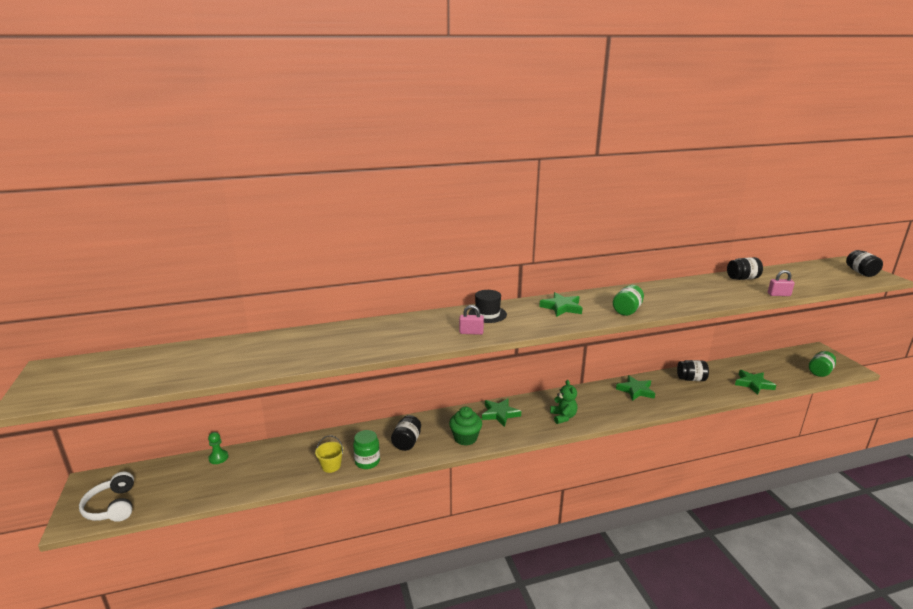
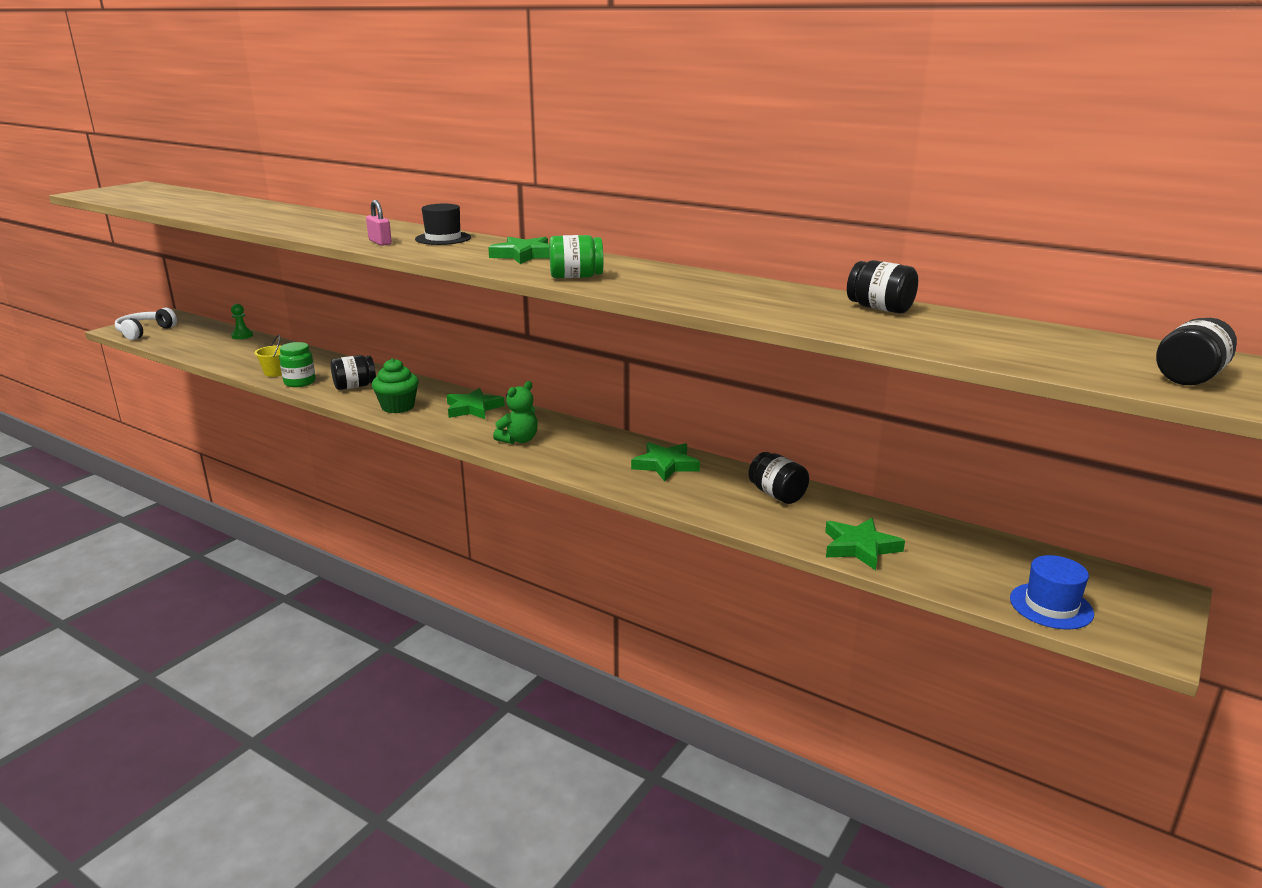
camera: 50 degrees right, 0 degrees up
(779, 294) = (855, 334): pink padlock -> none
(820, 372) = (1051, 606): green jar -> blue hat

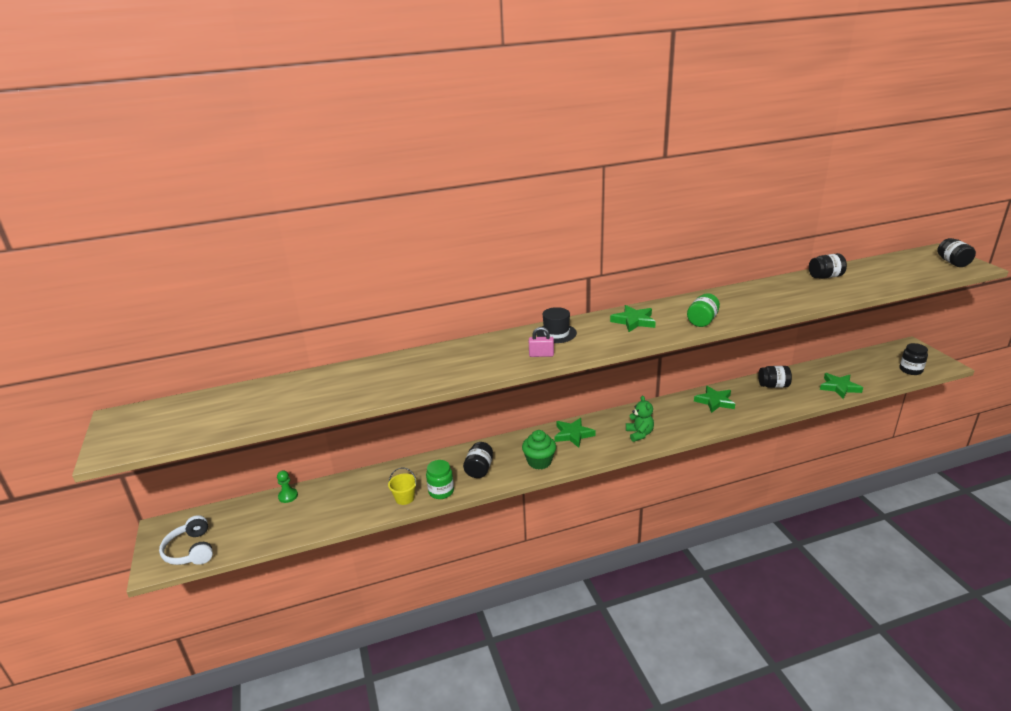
camera: 50 degrees left, 5 degrees up
(1051, 606) = (910, 370): blue hat -> black jar

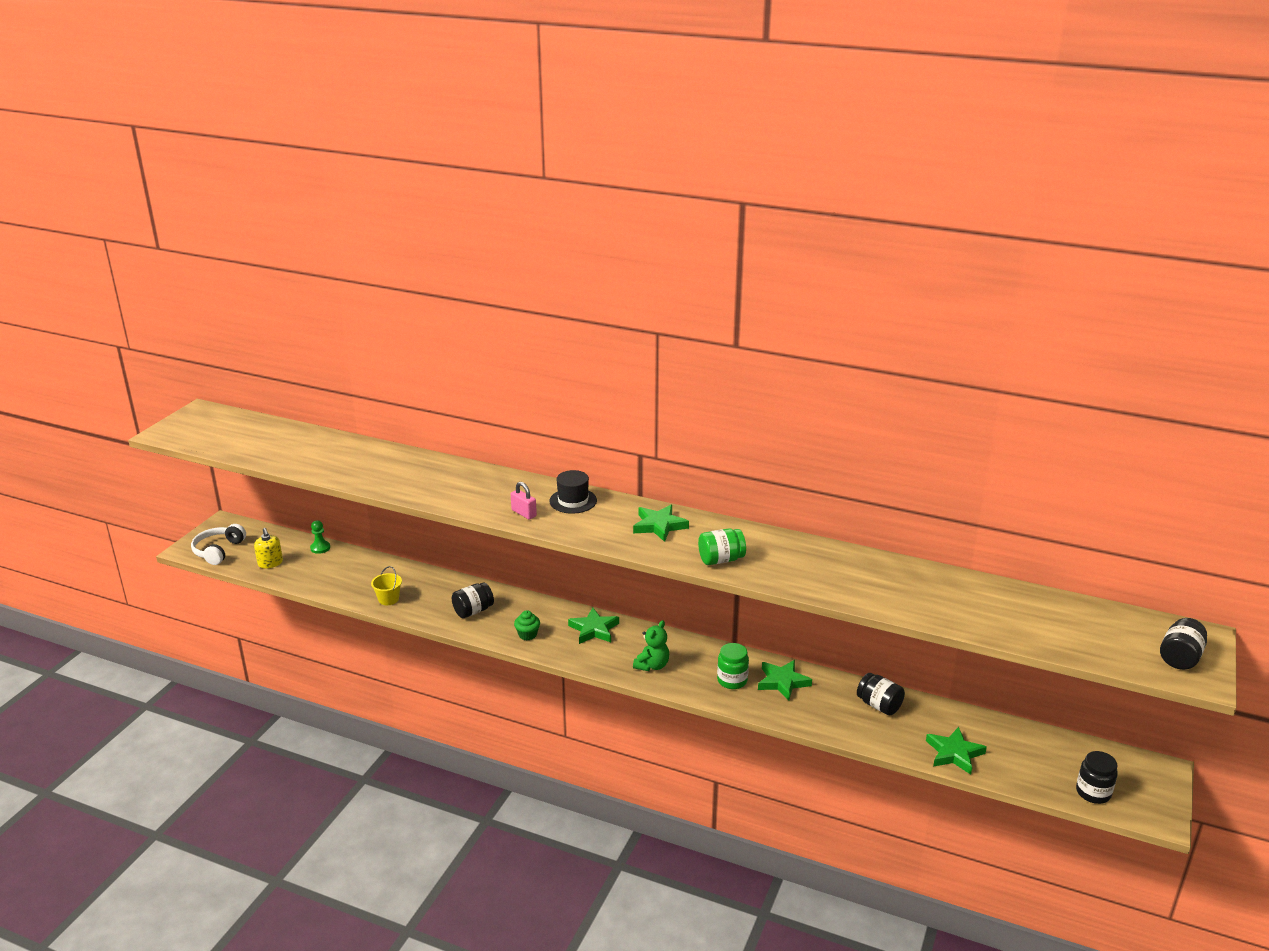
camera: 40 degrees right, 0 degrees up
(259, 531) = (270, 563): none -> yellow soap dispenser
(441, 491) = (419, 610): green jar -> green jar (732, 680)
(539, 462) = (527, 635): green cupcake -> green cupcake, size x0.65
(825, 277) = (963, 587): black jar -> none

